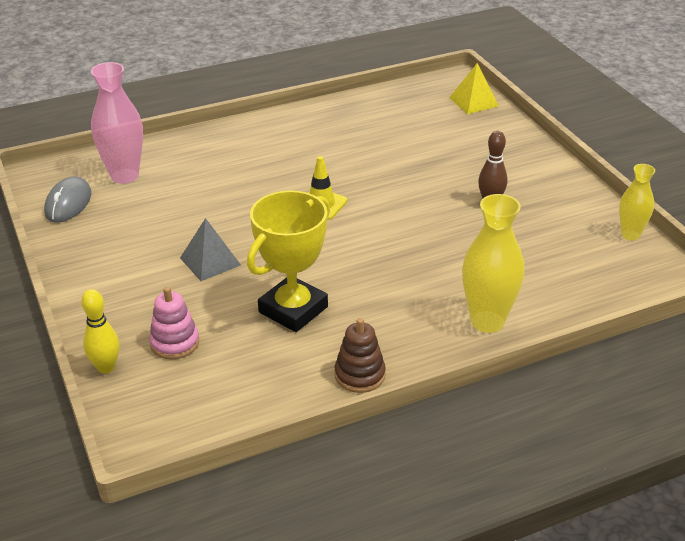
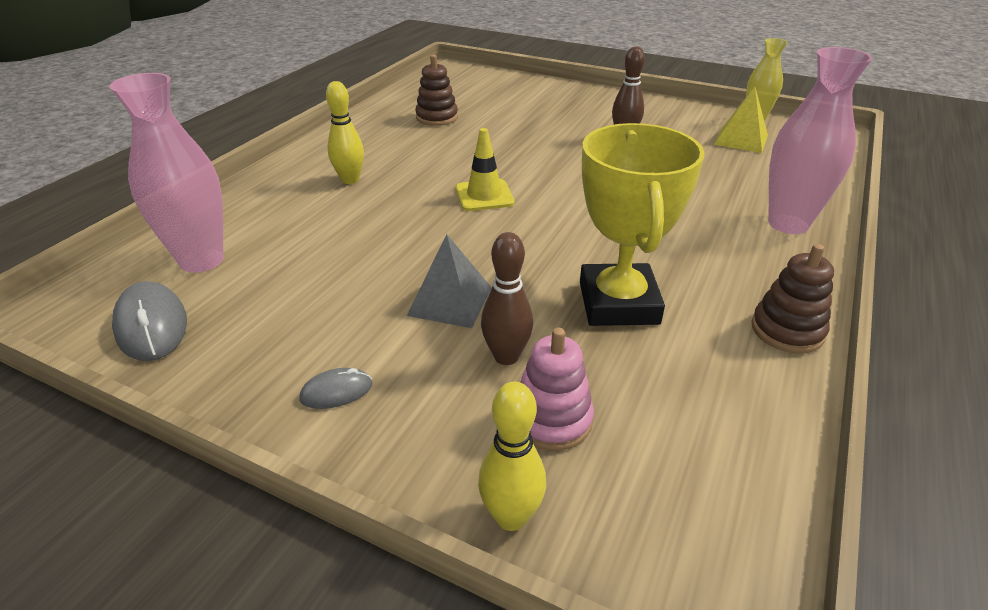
camera: 40 degrees left, 0 degrees up
(105, 278) = (336, 392): none -> grey mouse
(196, 304) = (506, 356): none -> brown bowling pin
(258, 156) = (350, 180): none -> yellow bowling pin
(379, 126) = (437, 117): none -> brown stacking toy
(474, 102) = (488, 78): yellow pyramid -> yellow pyramid (741, 139)
(487, 321) = (788, 224): yellow vase -> pink vase

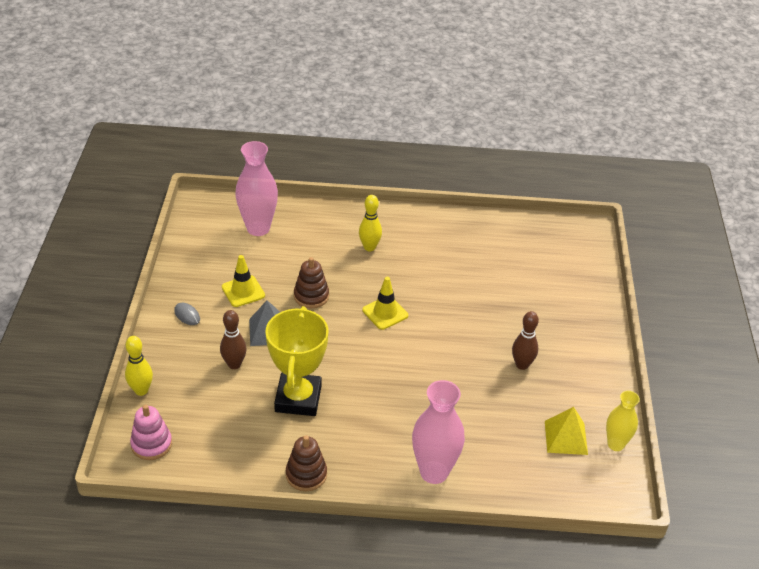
camera: 65 degrees right, 5 degrees up
(152, 326) = (203, 238): grey mouse -> none
(334, 308) = (243, 291): none -> yellow traffic cone
(437, 117) = (487, 254): brown stacking toy -> brown stacking toy (311, 296)
(551, 419) = (198, 390): pink stacking toy -> pink stacking toy (151, 444)
(618, 303) = (298, 398): yellow trophy -> yellow trophy turned 60 degrees counterclockwise

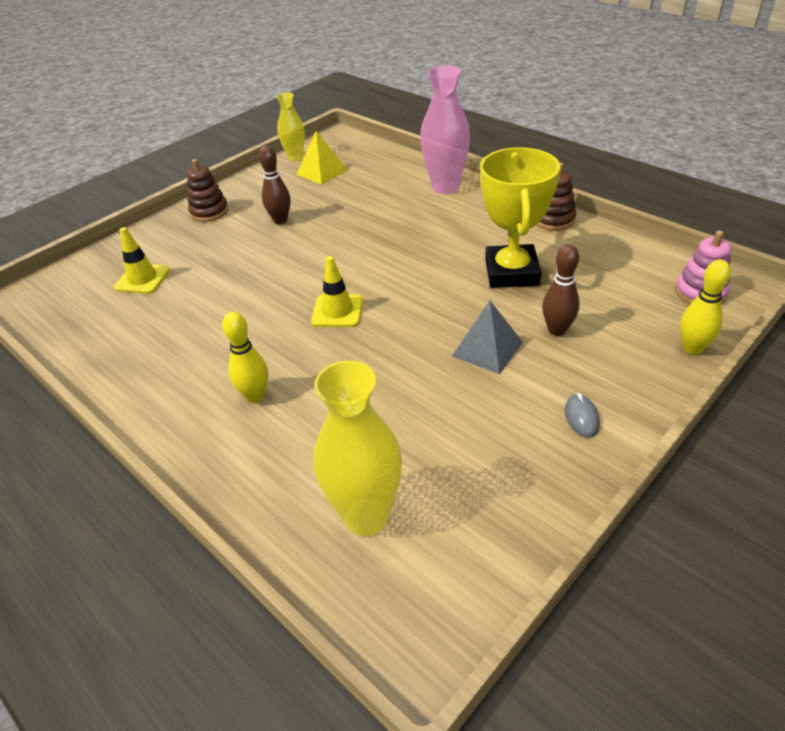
camera: 135 degrees left, 0 degrees up
(243, 291) = (478, 415): yellow traffic cone -> yellow traffic cone (142, 279)
(258, 228) = (366, 516): pink vase -> yellow vase
(298, 398) = (511, 272): yellow trophy -> yellow trophy turned 45 degrees counterclockwise
(311, 296) = (396, 367): brown stacking toy -> brown stacking toy (209, 212)

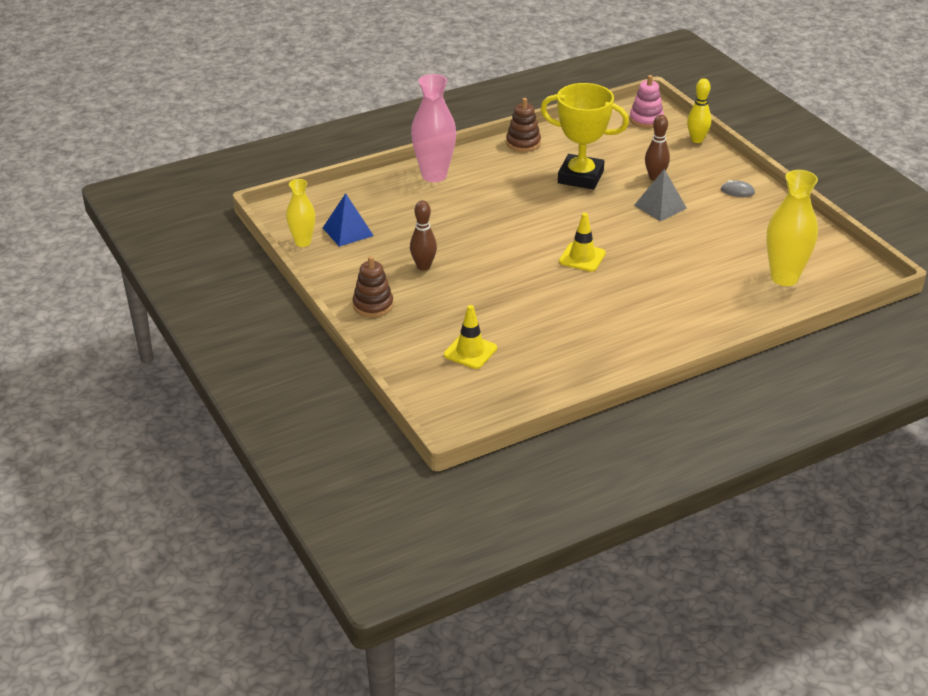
camera: 75 degrees left, 5 degrees down
(255, 396) = (661, 306): yellow bowling pin -> none
(322, 172) = (348, 231): yellow pyramid -> blue pyramid

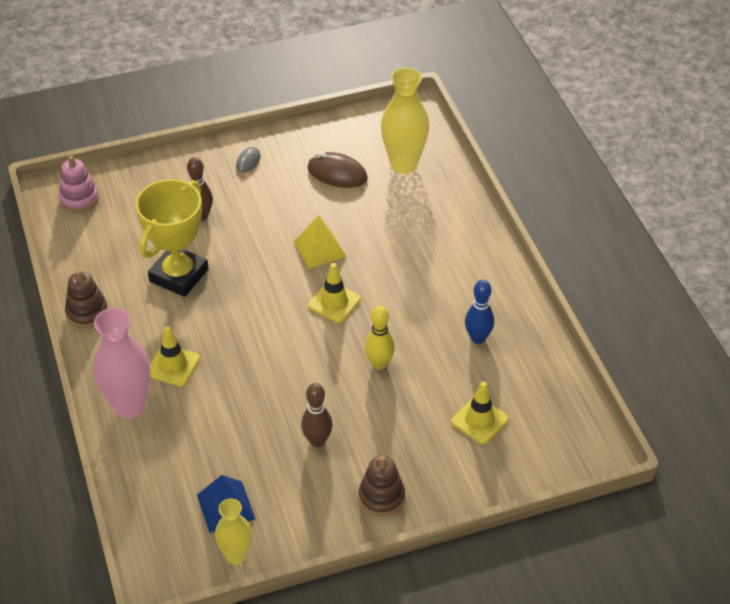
camera: 80 degrees left, 10 degrees up
(481, 188) = (173, 366): none -> yellow traffic cone
(570, 343) = (478, 338): none -> blue bowling pin
(644, 242) = (319, 249): none -> yellow pyramid
(660, 206) = (258, 224): grey pyramid -> none
(697, 140) = (138, 168): yellow bowling pin -> yellow bowling pin (379, 364)
(749, 241) = (337, 173): none -> brown mouse

